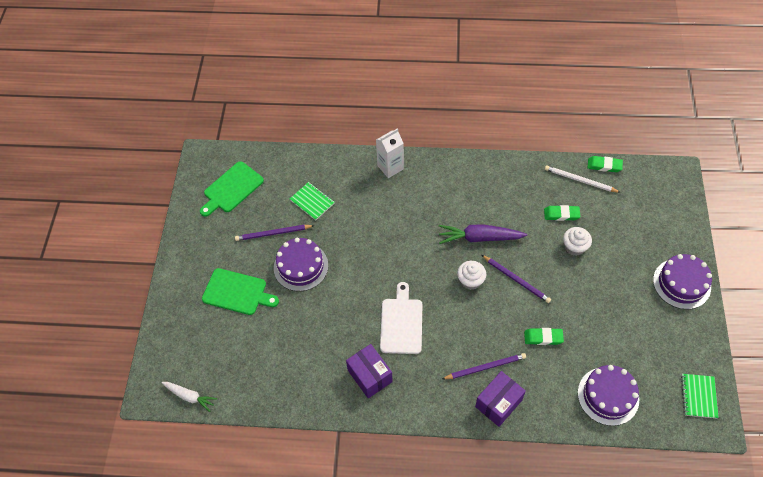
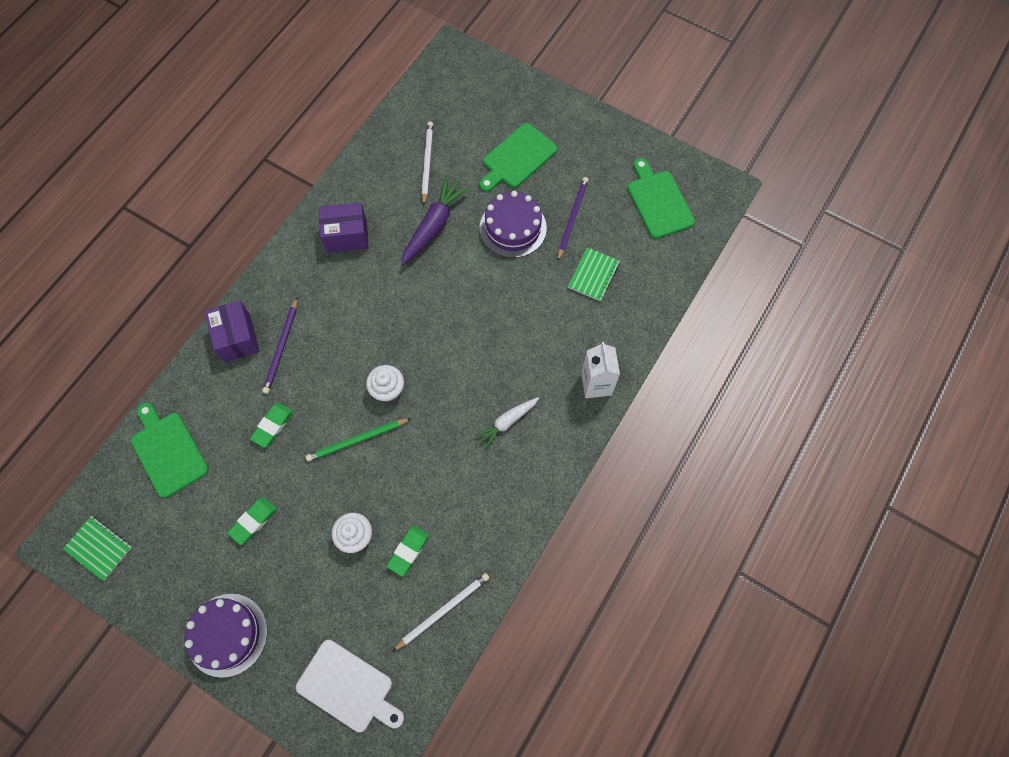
camera: 115 degrees right, 10 degrees up
(190, 396) = (428, 81): white carrot -> white carrot (507, 422)
(273, 353) = (427, 163): none -> white pencil
(312, 202) = (593, 275): green notebook -> green notebook turned 45 degrees counterclockwise
(401, 323) = (384, 293): white cutting board -> white cutting board (348, 688)
(479, 238) = (436, 431): purple carrot -> purple carrot (434, 225)
(516, 280) = (357, 440): purple pencil -> green pencil
(604, 165) = (446, 662): green eraser -> green eraser (253, 521)
(608, 396) = (168, 451): purple cake -> green cutting board

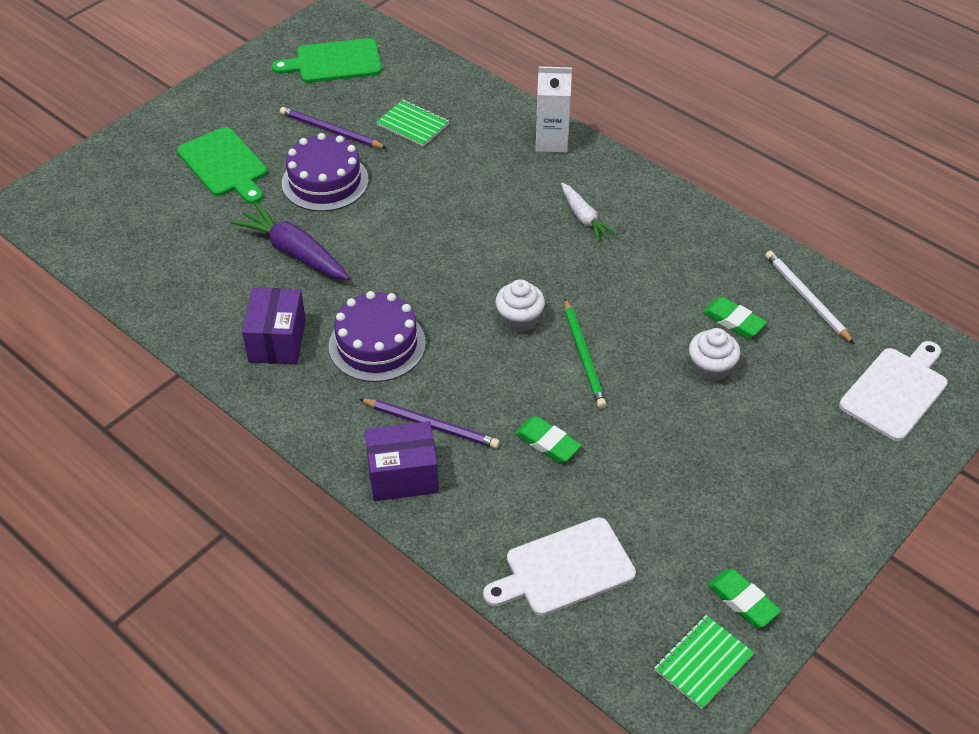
camera: 80 degrees left, 20 degrees down
(168, 451) = (564, 569): green cutting board -> white cutting board
(227, 635) = (832, 509): purple cake -> purple cake (377, 344)
(253, 521) = (681, 472): green eraser -> green eraser (742, 601)
(427, 163) = (194, 248): white pencil -> none

